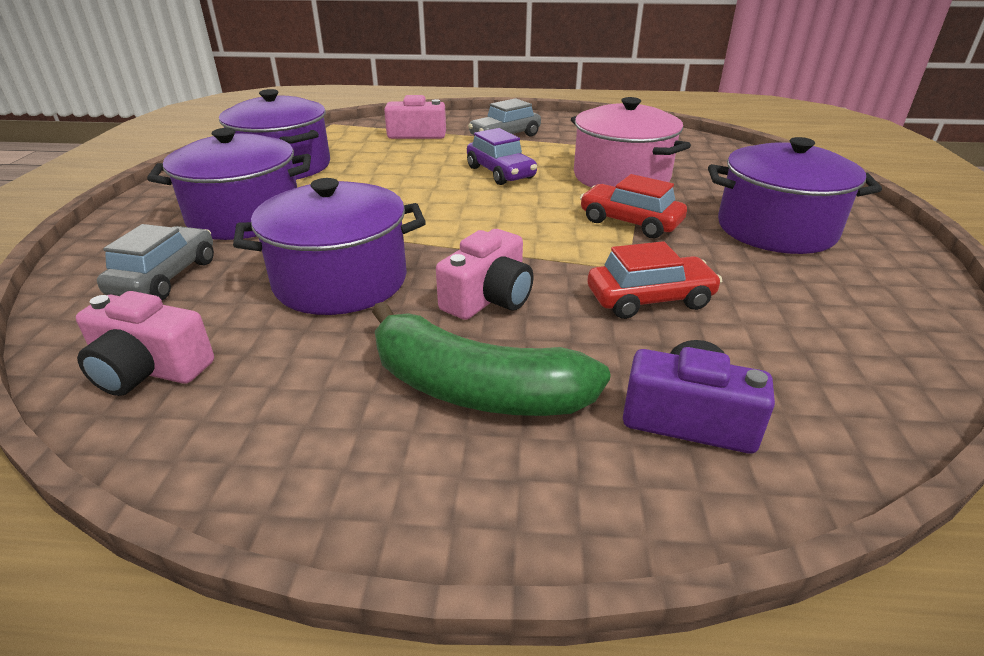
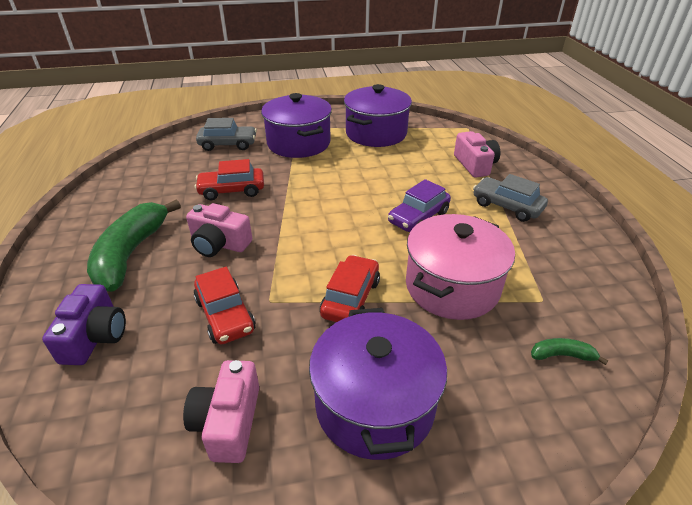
camera: 75 degrees right, 5 degrees up
(149, 369) = (153, 166): pink camera -> pink camera (228, 422)
(340, 281) = (232, 190): purple pot -> red car
(709, 157) = (562, 355): none -> green banana

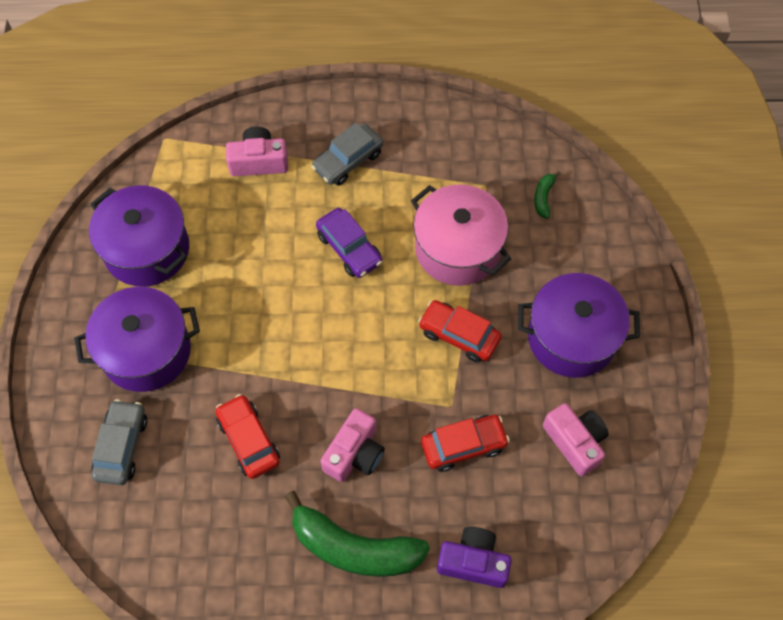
camera: 80 degrees left, 25 degrees up
(228, 422) = (575, 442): pink camera -> pink camera turned 135 degrees counterclockwise
(232, 190) = (248, 440): red car -> red car turned 150 degrees clockwise

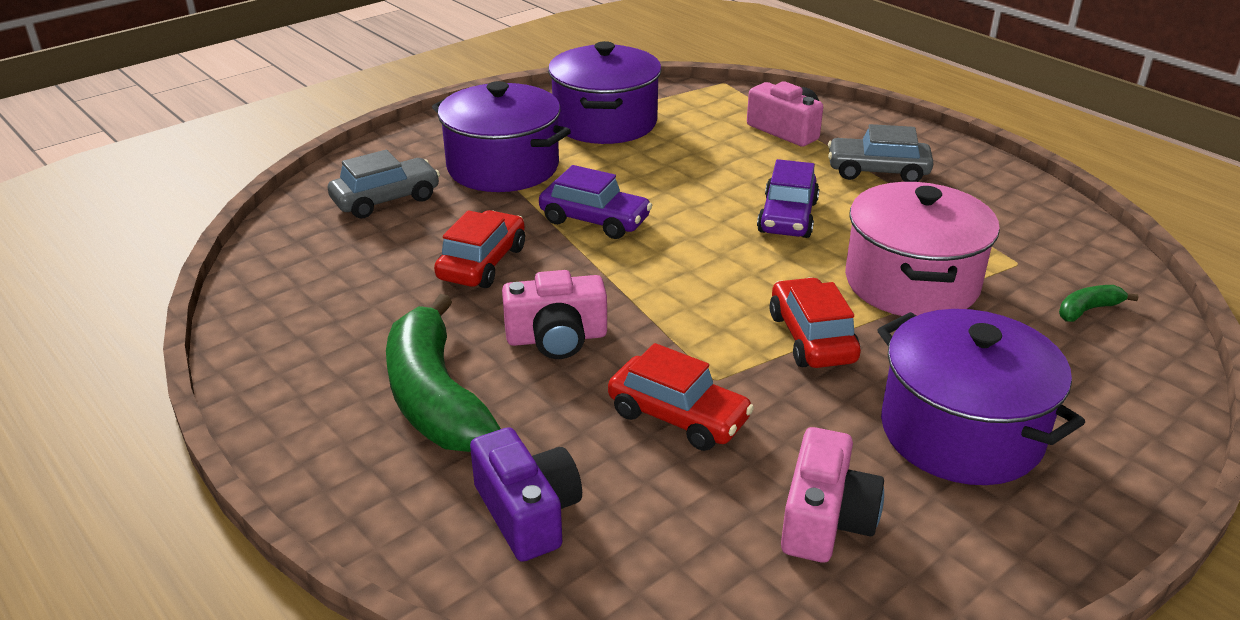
camera: 50 degrees right, 30 degrees down
(259, 347) = (595, 220): none -> purple car

